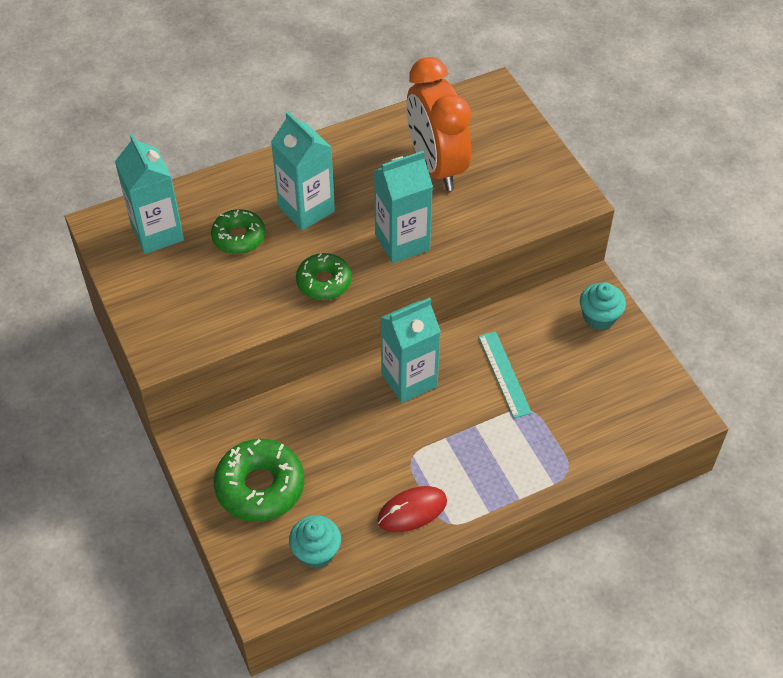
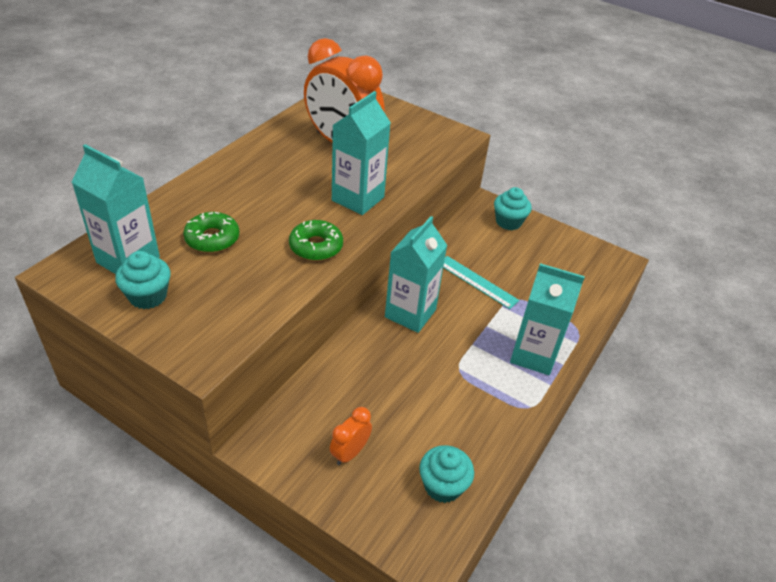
camera: 35 degrees left, 10 degrees down
(153, 276) = (148, 296): none -> turquoise cupcake
(260, 486) = (350, 453): green donut -> orange clock
(306, 209) = (258, 200): turquoise carton -> turquoise carton (533, 355)
(412, 511) = (493, 411): red mouse -> none

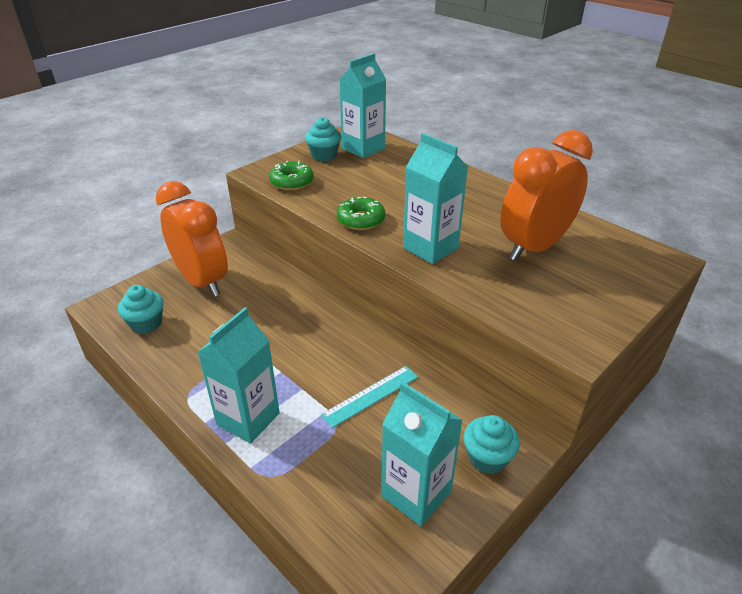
camera: 105 degrees right, 5 degrees down
(212, 238) = (381, 176): green donut -> green donut (292, 182)
(350, 453) = (202, 281): orange clock -> orange clock, size x2.32
(410, 313) = (334, 334): turquoise carton -> turquoise carton (416, 494)

